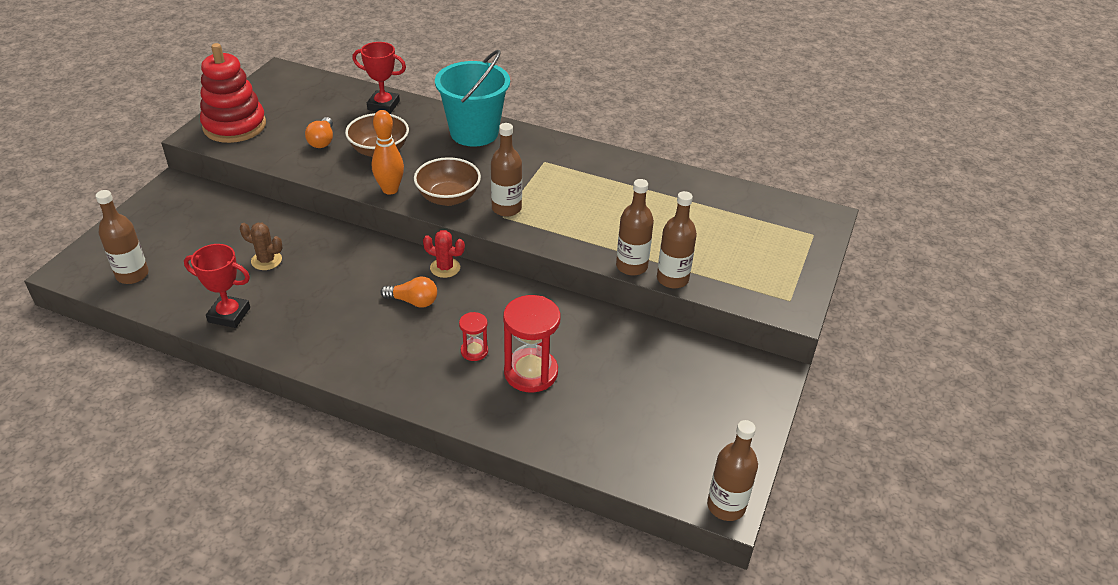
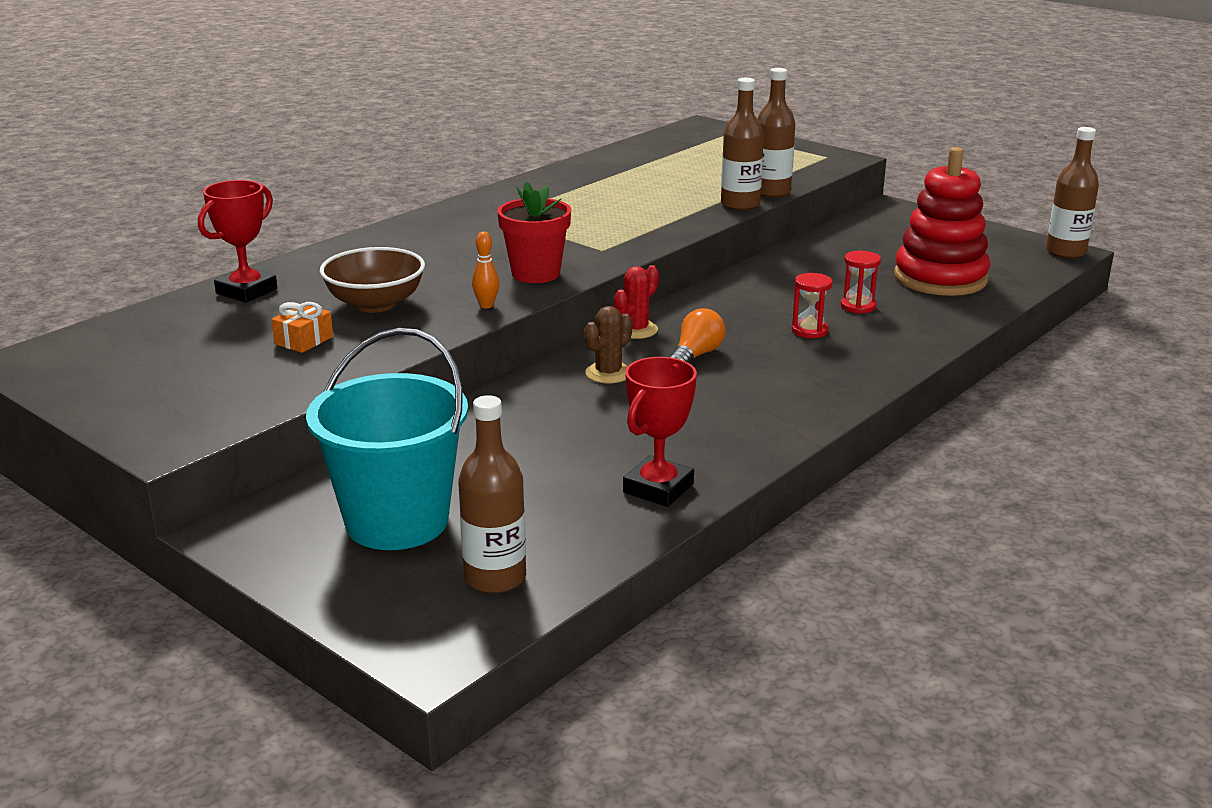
camera: 70 degrees left, 15 degrees down
(234, 126) = (172, 408): red stacking toy -> red stacking toy (940, 278)
(266, 260) = (536, 451): brown cactus -> brown cactus (608, 373)
(322, 141) = (304, 340): orange light bulb -> orange gift
(390, 190) = (486, 305): orange bowling pin -> orange bowling pin, size x0.54
(448, 197) = (536, 274): brown bowl -> red flower pot
(474, 133) = (389, 244): turquoise bucket -> turquoise bucket (397, 521)
(506, 208) = (586, 246): brown bottle -> none
(531, 372) = (858, 306): red hourglass -> red hourglass, size x0.52

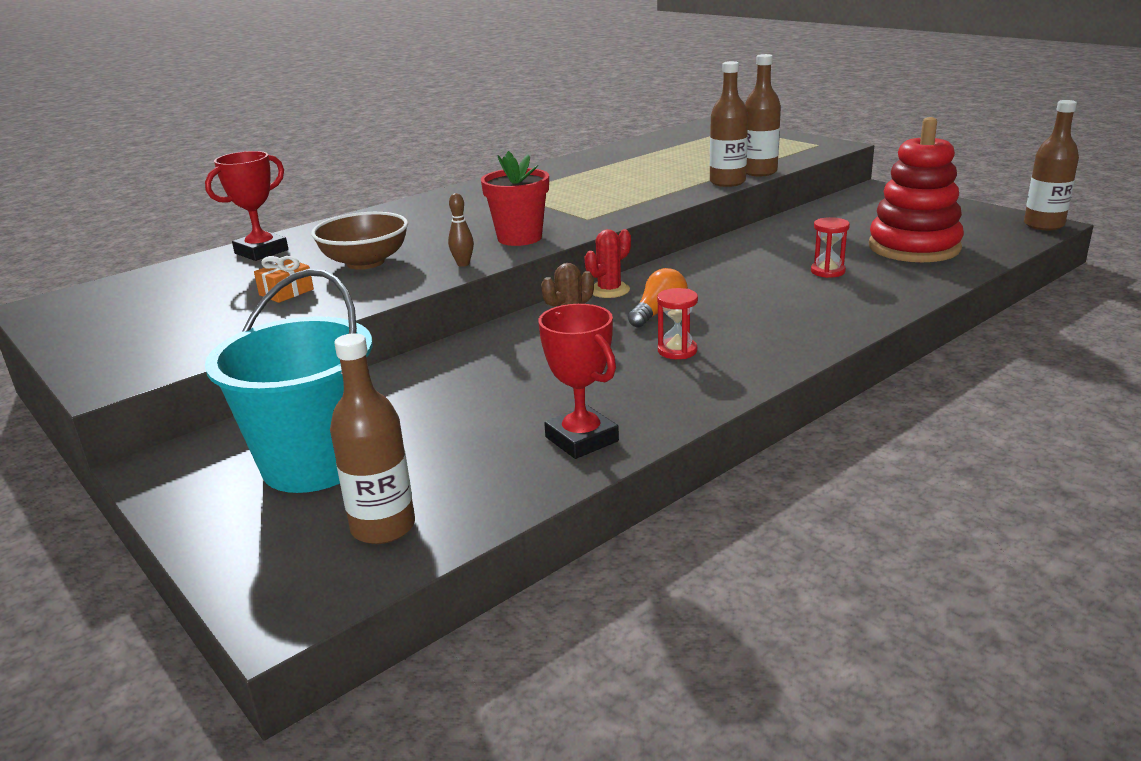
camera: 10 degrees right, 0 degrees up
(486, 305) = (463, 264): orange bowling pin -> brown bowling pin
(658, 488) = (581, 439): red trophy -> red trophy turned 75 degrees counterclockwise
(809, 331) = (775, 292): red hourglass -> red hourglass (677, 351)

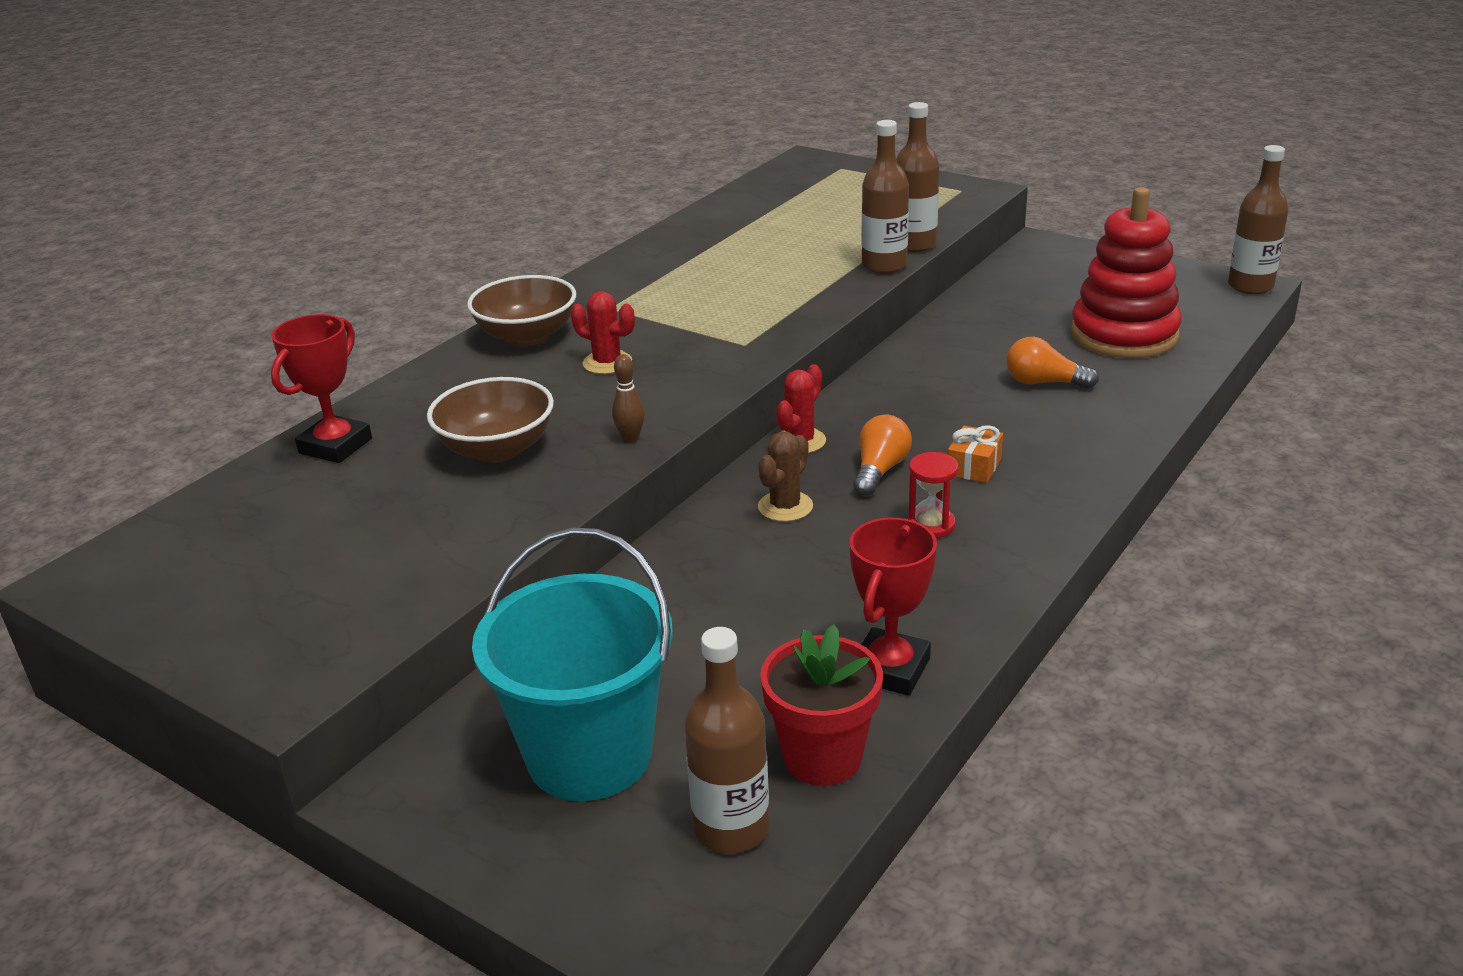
camera: 15 degrees left, 5 degrees up
(286, 292) = (423, 513): orange gift -> orange gift (974, 467)
(437, 204) = (527, 336): none -> brown bowl
(481, 222) = (607, 363): none -> red cactus
(519, 238) = (676, 386): red flower pot -> red flower pot (822, 757)
(581, 439) = (890, 669): red trophy -> red trophy turned 75 degrees clockwise
(827, 271) = (1044, 383): red hourglass -> orange light bulb

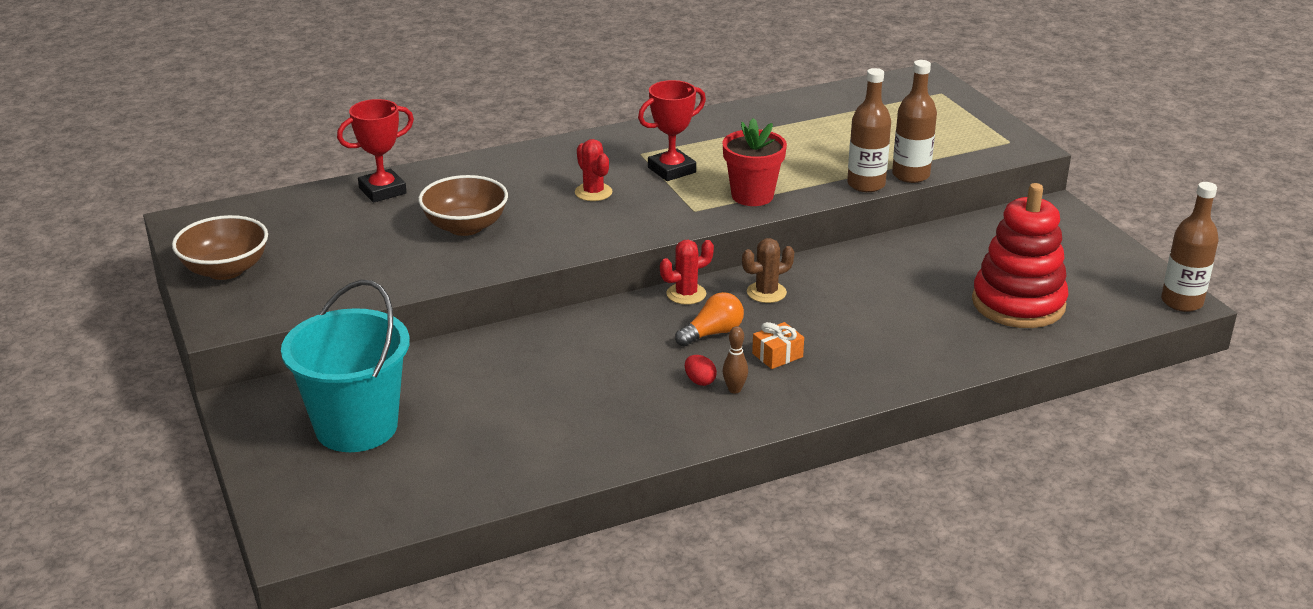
camera: 30 degrees right, 0 degrees up
(527, 336) = (566, 156): brown bowl -> brown bowl (225, 270)
(630, 438) = (548, 248): brown bowling pin -> brown bowling pin (734, 389)
(731, 828) = (384, 495): brown bottle -> none
(785, 507) = (624, 333): brown cactus -> brown cactus (766, 292)
(822, 757) = (471, 483): red flower pot -> red flower pot (752, 196)
(890, 669) = (566, 453): red trophy -> red trophy (671, 170)
(931, 525) = (700, 381): red hourglass -> red egg
(1044, 383) = (906, 316): orange light bulb -> none

